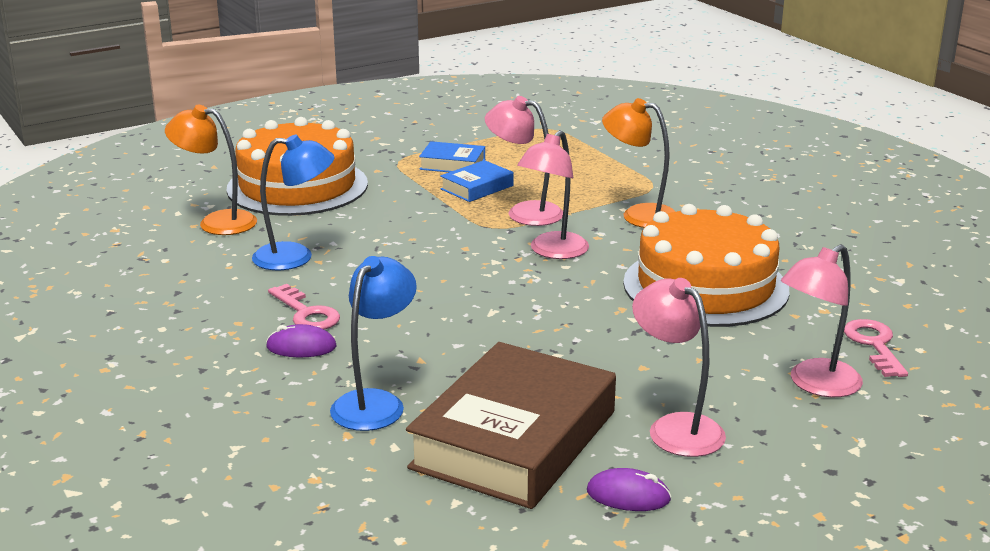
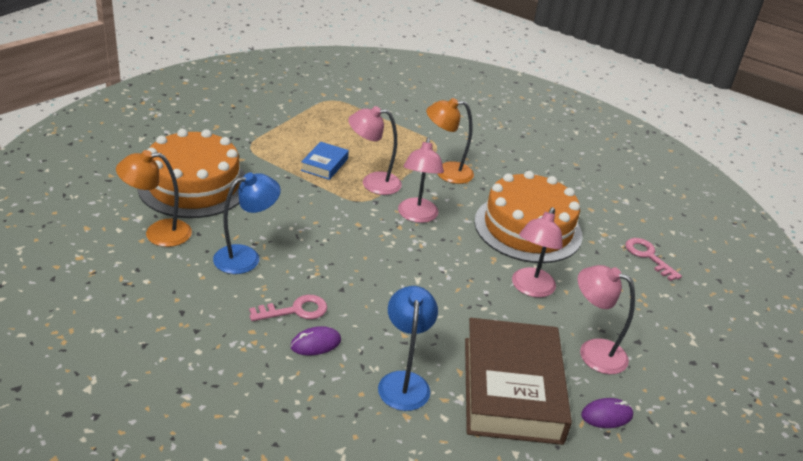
camera: 30 degrees left, 10 degrees up
(306, 313) = (295, 310): pink key -> pink key turned 45 degrees counterclockwise
(452, 164) = (291, 145): blue book -> none
(815, 385) = (640, 296): pink lamp -> pink lamp (530, 289)

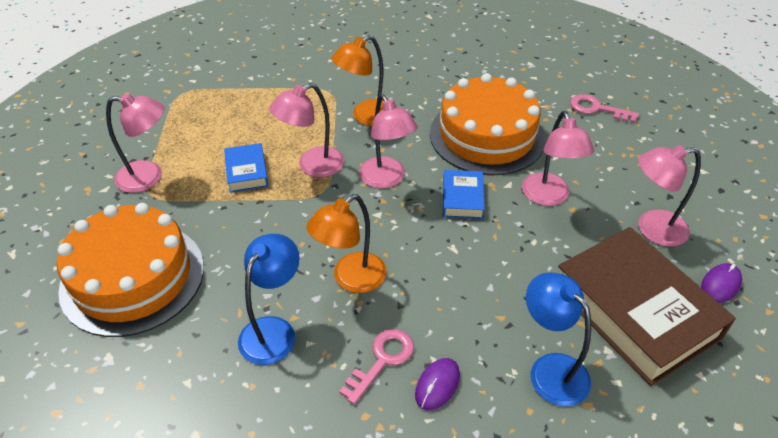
camera: 30 degrees left, 10 degrees up
(158, 233) = (151, 364): orange lamp -> orange lamp (351, 279)
(259, 137) = (149, 177): none -> pink lamp
(460, 255) = (462, 198): none -> blue book

